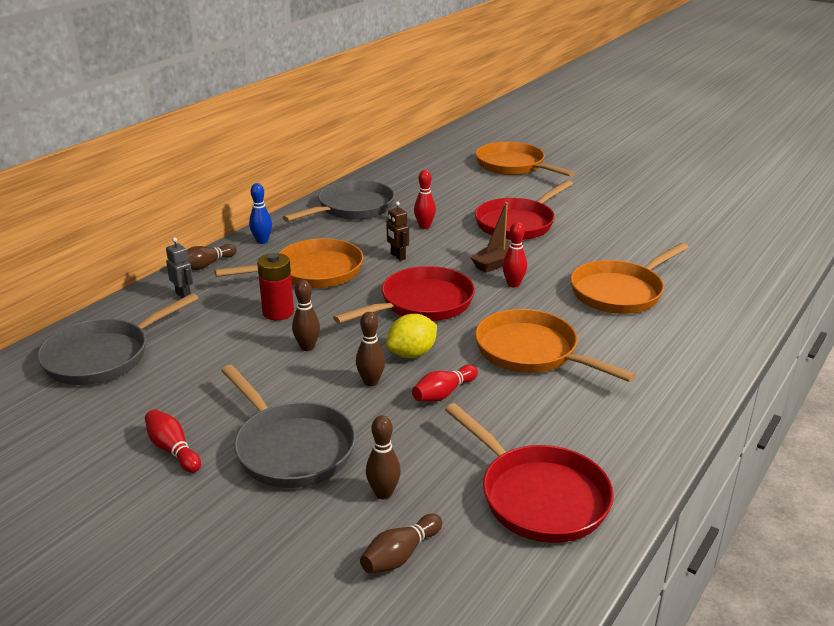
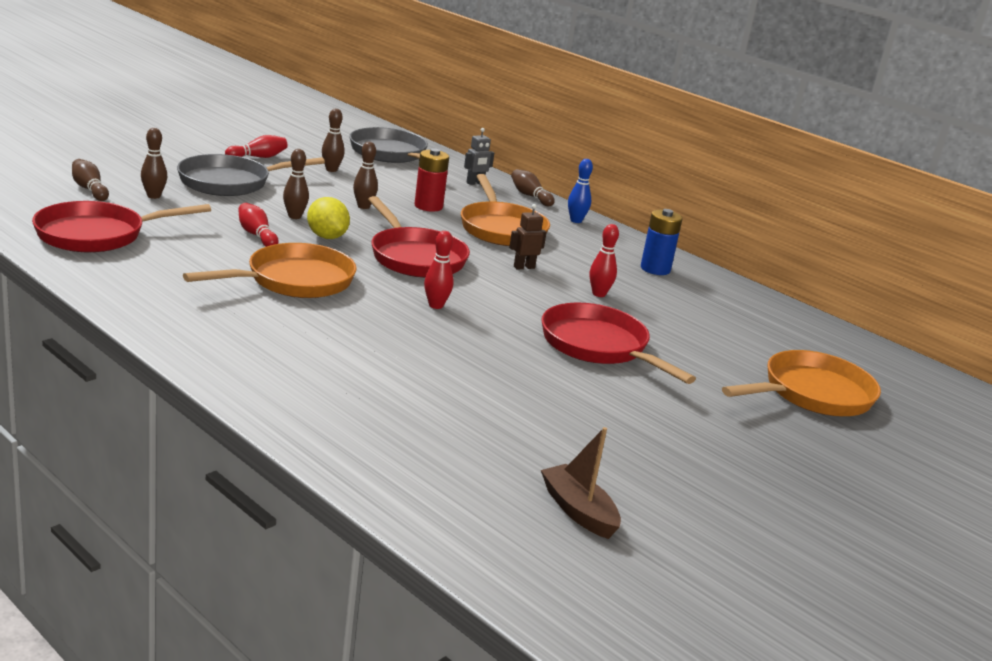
camera: 95 degrees right, 5 degrees down
(192, 386) = (331, 170): none -> brown bowling pin
(352, 208) = (655, 269): grey pan -> blue battery
(497, 263) = (491, 310): brown boat -> brown boat (578, 511)
(620, 292) = (388, 356): orange pan -> none

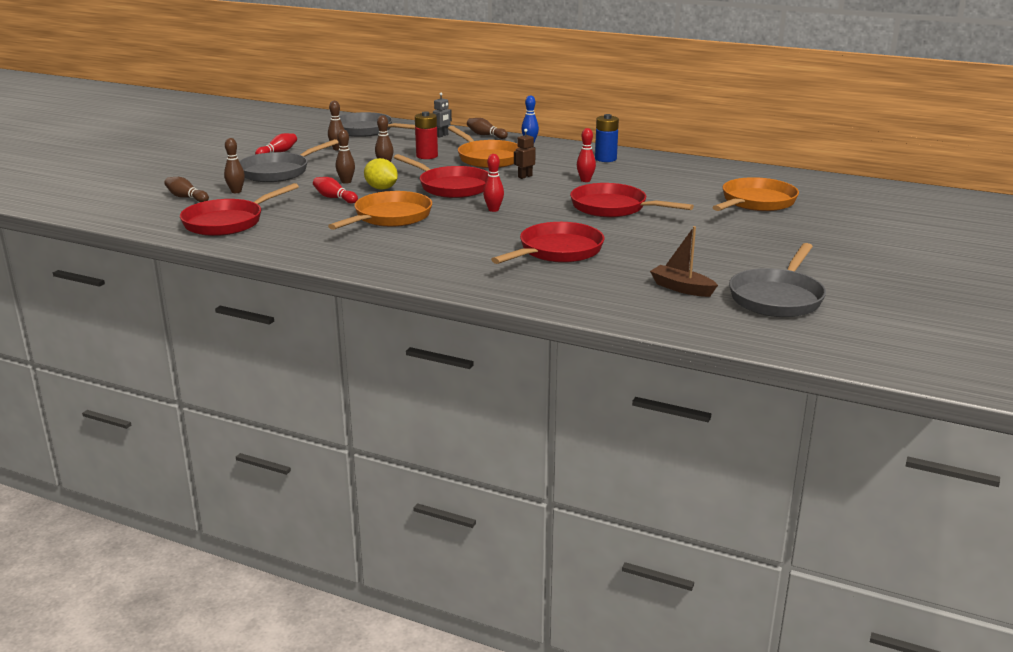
camera: 15 degrees left, 0 degrees up
(458, 394) = (557, 251): none -> red pan
(710, 574) = (777, 298): none -> grey pan

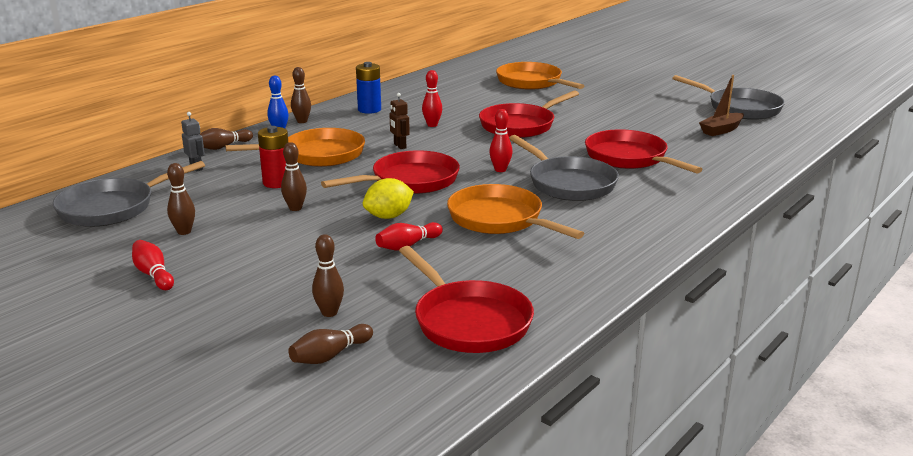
camera: 75 degrees left, 0 degrees up
(278, 172) = (257, 278): grey pan -> grey pan (568, 183)
(346, 182) = (344, 235): brown bowling pin -> brown bowling pin (302, 121)

